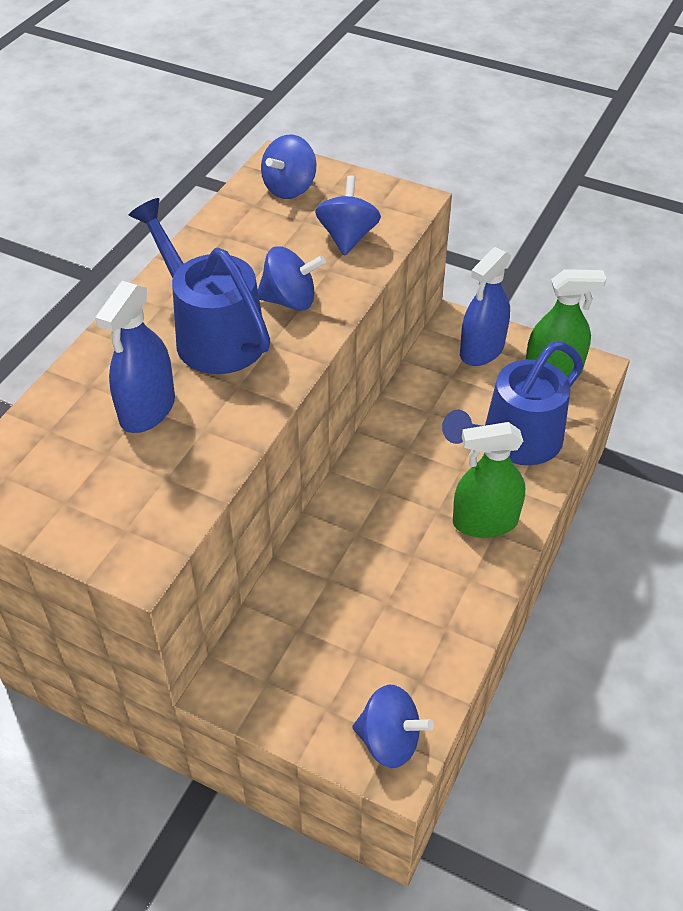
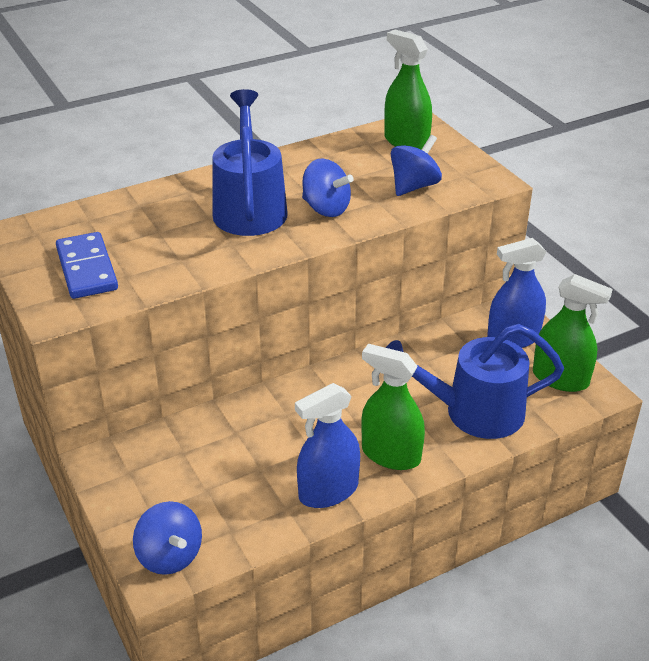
camera: 35 degrees right, 10 degrees down
(115, 491) = (87, 269): none -> blue domino
(147, 409) = (158, 233): blue spray bottle -> blue spray bottle (328, 491)
(289, 188) = (406, 142): blue spinning top -> green spray bottle

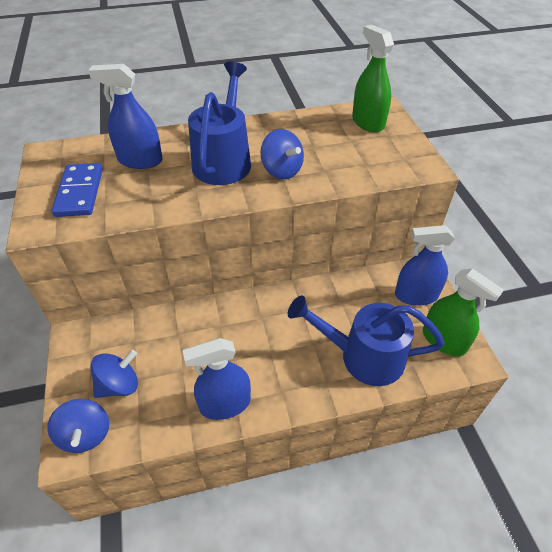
camera: 15 degrees right, 10 degrees up
(143, 223) = (140, 160): none -> blue spray bottle
(391, 454) = (285, 381): green spray bottle -> none
(414, 186) = (359, 162): blue spinning top -> blue spinning top (119, 385)

